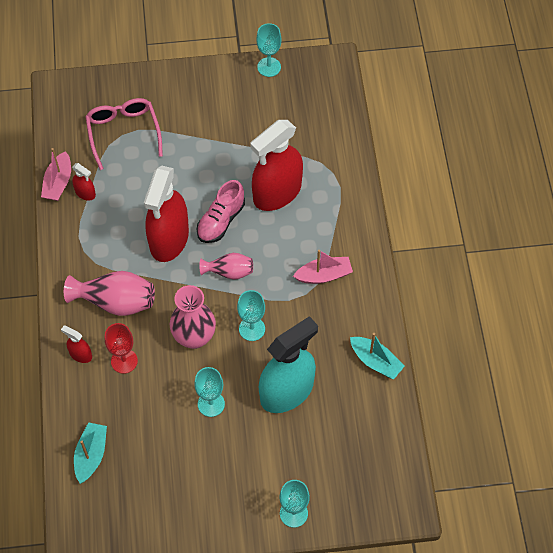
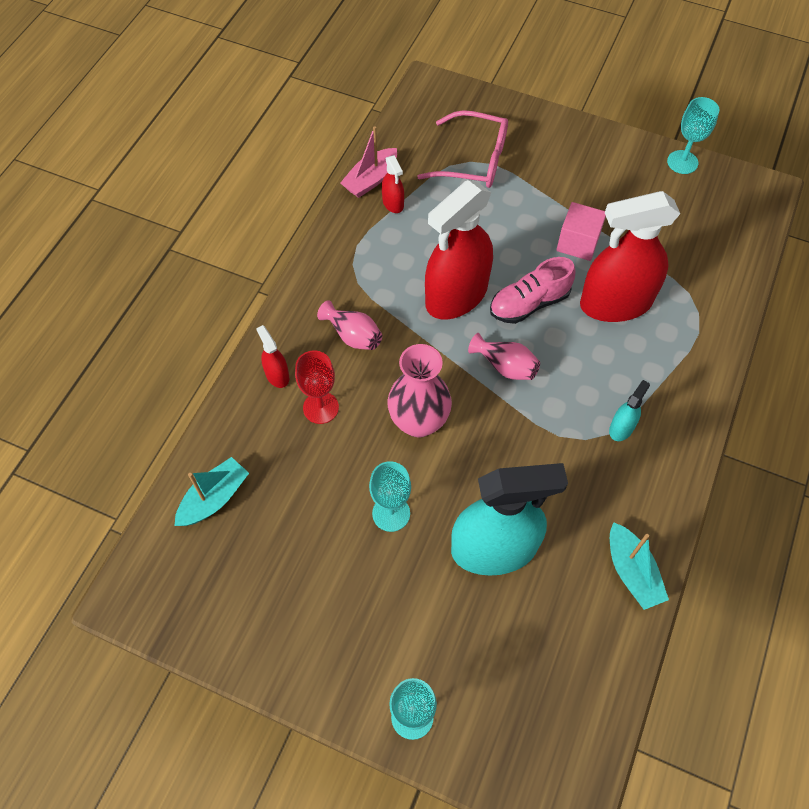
camera: 30 degrees right, 0 degrees up
(115, 302) = (353, 336): pink vase -> pink vase, size x0.61
(123, 133) = (473, 160): pink glasses -> pink glasses turned 90 degrees clockwise
(230, 161) = (578, 243): none -> pink cube
(252, 329) = (494, 447): turquoise goblet -> none
(324, 275) = (621, 428): pink boat -> turquoise spray bottle

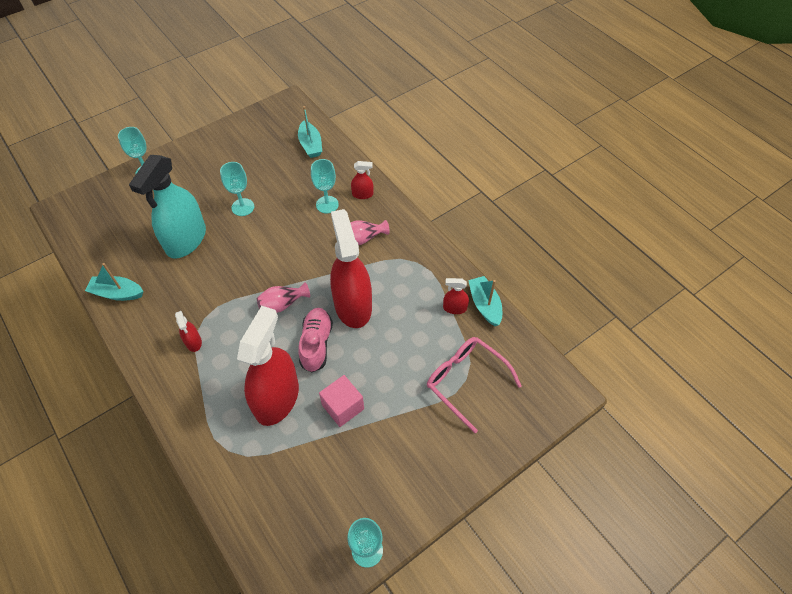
camera: 120 degrees right, 5 degrees down
(321, 407) = (327, 204): red goblet -> turquoise goblet
(370, 180) = (484, 305): pink boat -> turquoise boat
(418, 422) = (282, 243): pink vase -> none
(473, 160) = (466, 381): pink glasses -> pink glasses turned 90 degrees clockwise
(621, 428) = (193, 342): turquoise spray bottle -> red spray bottle

